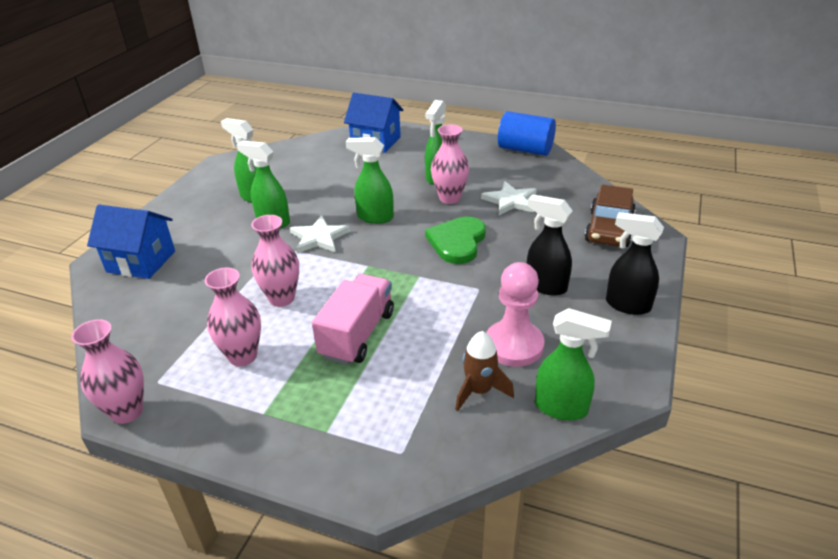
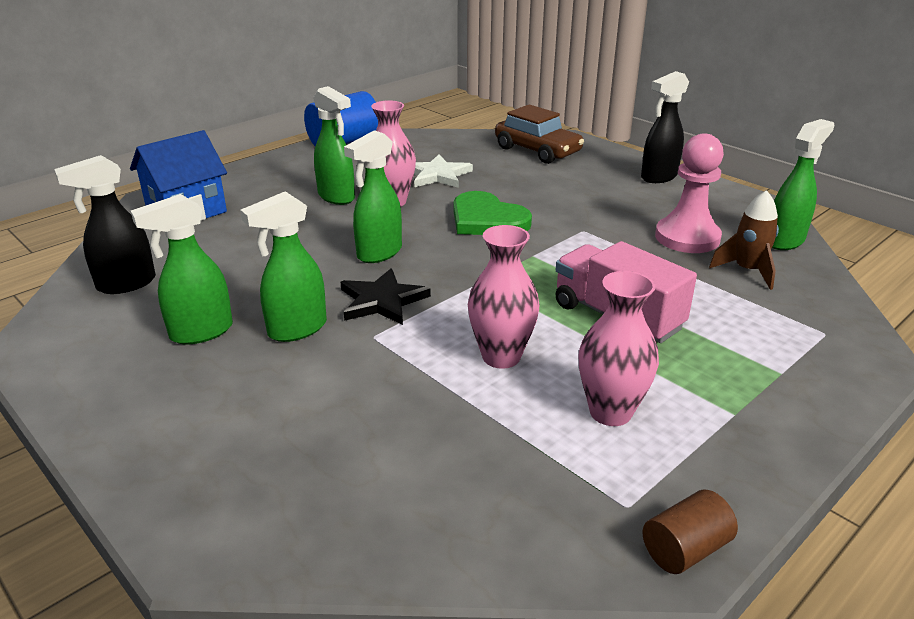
camera: 65 degrees left, 5 degrees down
(127, 411) = (685, 549): pink vase -> brown cylinder
(141, 261) = (263, 488): blue house -> none
(319, 237) = (382, 301): white star -> black star
(545, 286) = (604, 200): black spray bottle -> black spray bottle (125, 284)

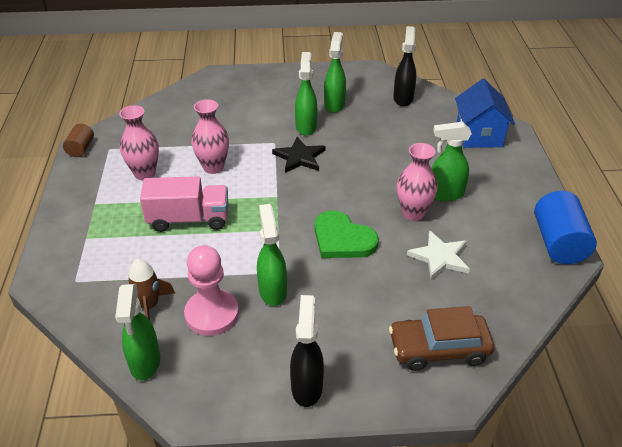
camera: 130 degrees right, 10 degrees up
(379, 253) = (348, 177): green spray bottle -> green spray bottle (272, 291)
(487, 220) = (342, 239): green heart -> green heart turned 135 degrees counterclockwise

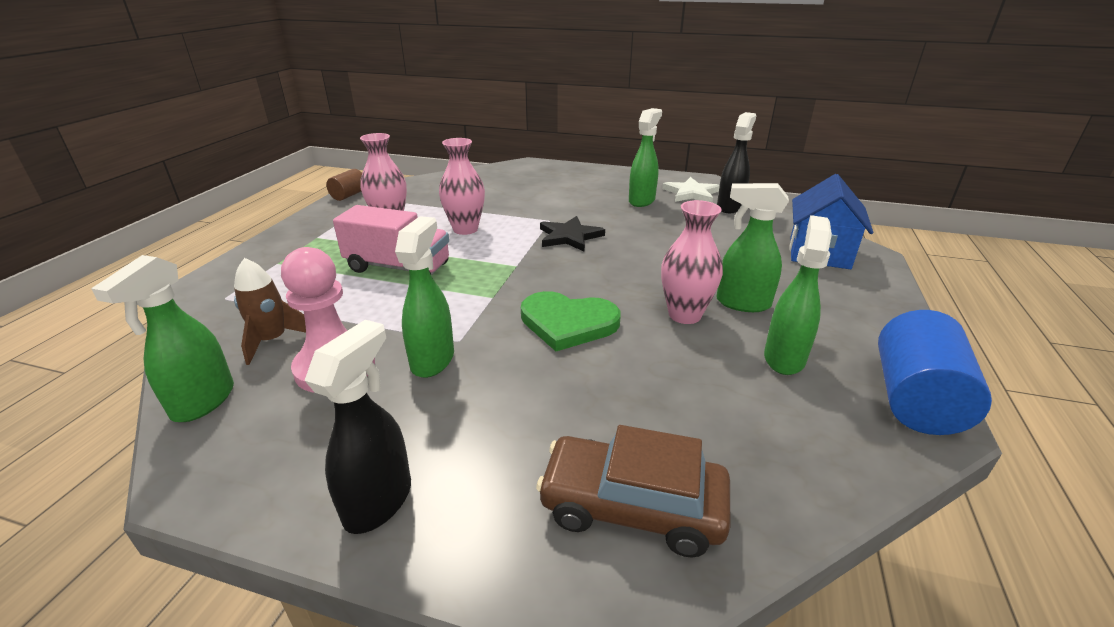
camera: 20 degrees right, 10 degrees down
(306, 126) = (596, 213): green spray bottle -> green spray bottle (784, 358)
(342, 239) = (568, 323): green heart -> green heart turned 45 degrees counterclockwise
(439, 257) = (699, 374): white star -> white star (691, 193)

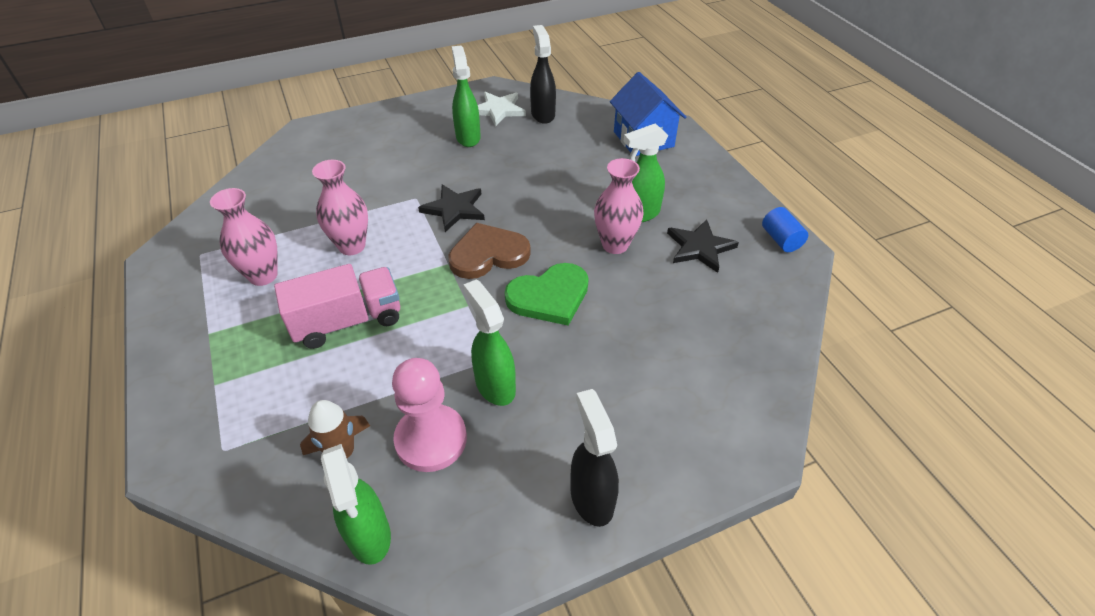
camera: 40 degrees left, 15 degrees up
(349, 195) = (158, 263): brown cylinder -> none
(556, 273) = (488, 254): none -> brown heart
(632, 507) = (718, 400): brown car -> none
(784, 358) = (700, 248): green spray bottle -> black star
(915, 399) = (781, 240): blue cylinder -> blue cylinder, size x0.56

